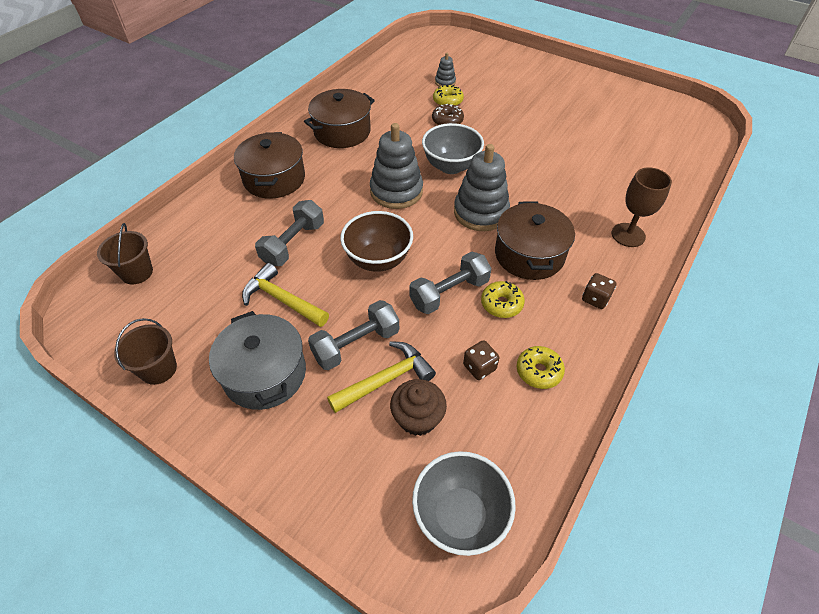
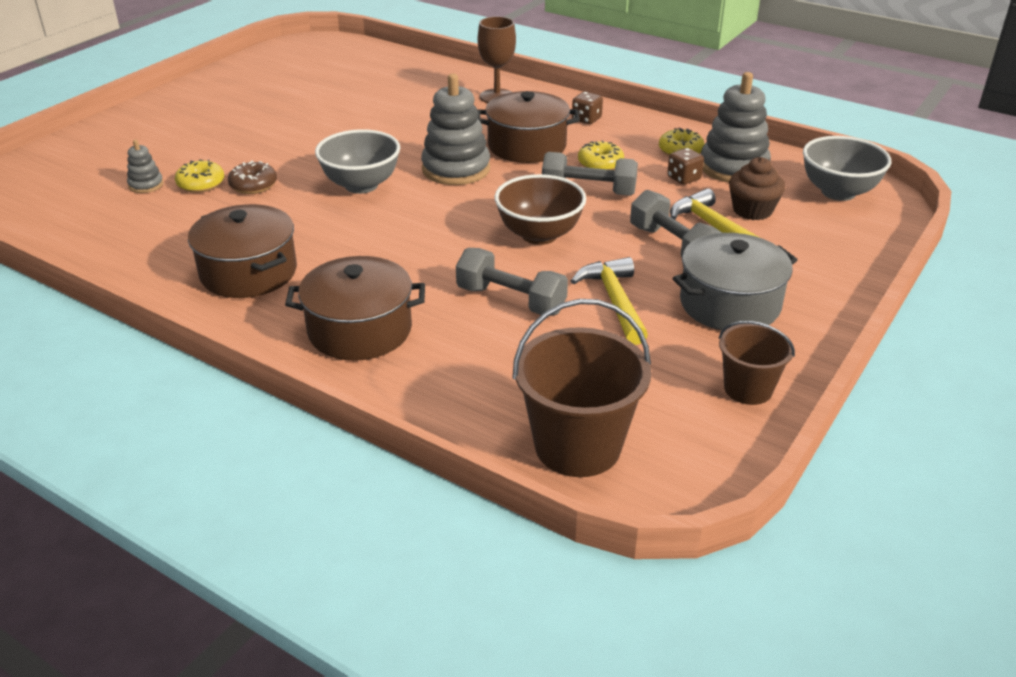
camera: 90 degrees left, 15 degrees down
(137, 272) = (577, 446): brown bucket -> brown bucket, size x1.69
(282, 300) = (614, 301): yellow hammer -> yellow hammer turned 135 degrees clockwise
(396, 191) = (408, 224): grey stacking toy -> grey stacking toy (733, 167)
(449, 293) = (588, 191): grey dumbbell -> grey dumbbell turned 45 degrees counterclockwise

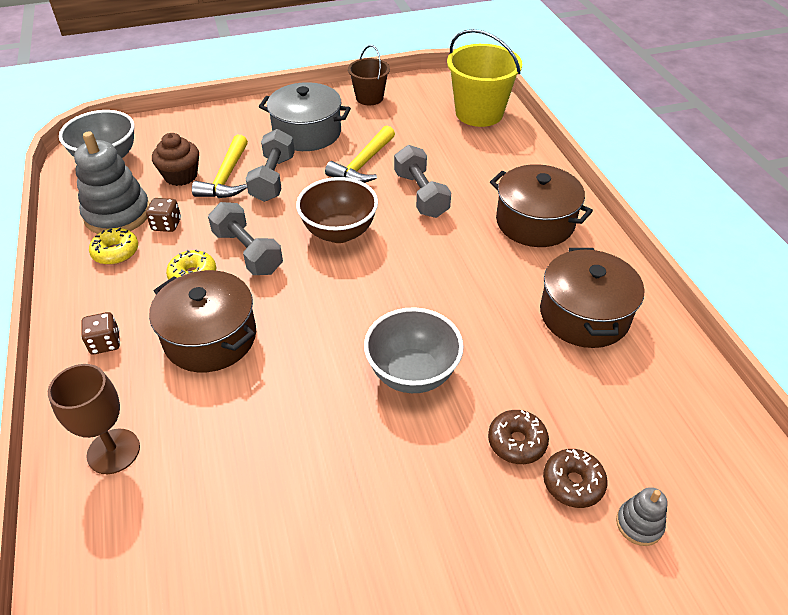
camera: 140 degrees left, 10 degrees up
(201, 184) = (573, 483): yellow donut -> brown donut
(456, 169) = (308, 343): grey stacking toy -> none
(577, 446) = (479, 113): brown bucket -> yellow bucket

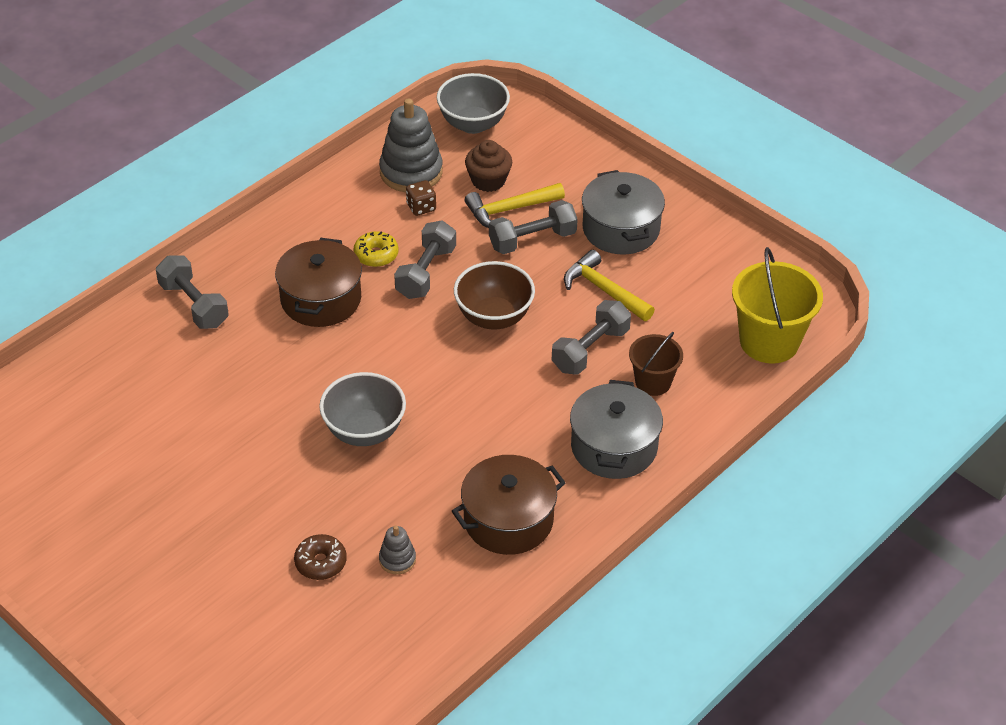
camera: 60 degrees right, 0 degrees up
(105, 343) = (277, 246): brown dice -> none
(113, 451) = (194, 305): brown goblet -> grey dumbbell
(116, 252) = (368, 197): yellow donut -> none
(363, 164) = (604, 290): yellow hammer -> yellow hammer turned 45 degrees clockwise
(369, 98) = (721, 246): brown bucket -> brown bucket (653, 382)
(516, 442) = (338, 518): brown donut -> none
(535, 222) = (614, 447): brown pot -> grey pot
(639, 524) = (307, 611): grey stacking toy -> grey stacking toy (397, 560)

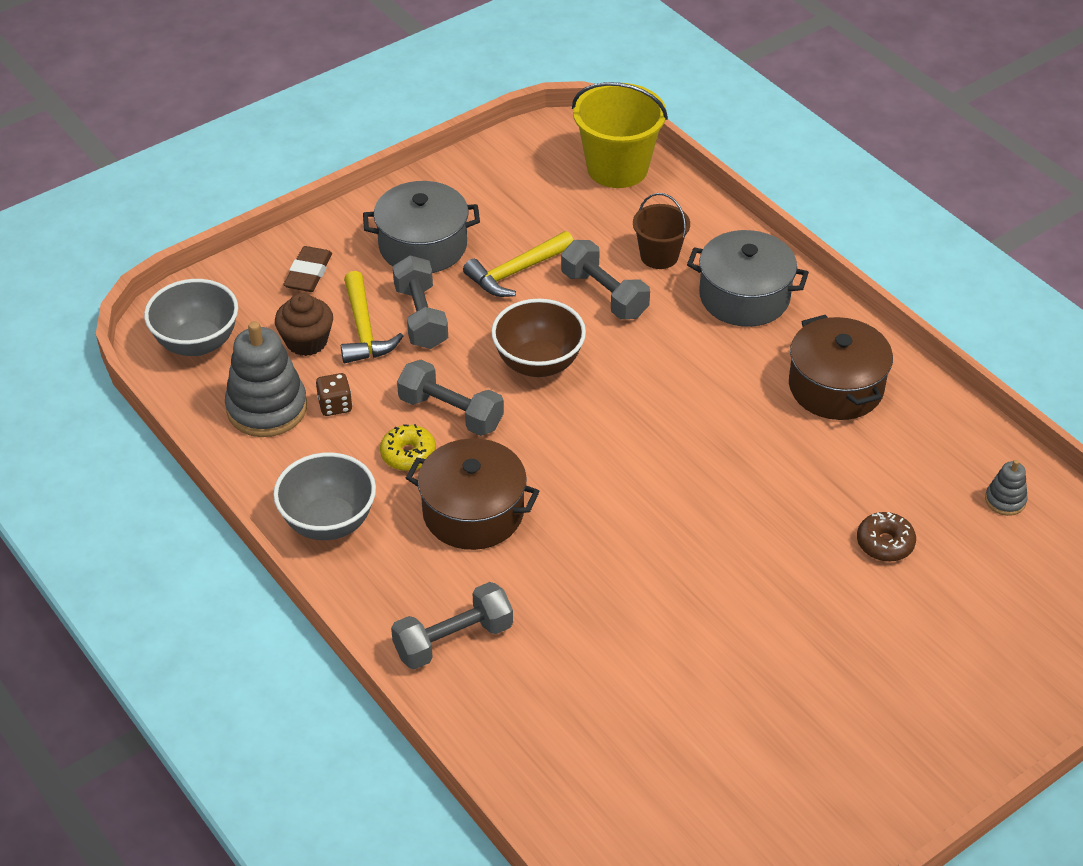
camera: 80 degrees left, 0 degrees up
(364, 431) = (696, 490): grey bowl -> grey bowl (328, 522)
(397, 560) = (884, 479): grey stacking toy -> grey stacking toy (1005, 500)
(567, 169) = (308, 273): none -> brown eraser

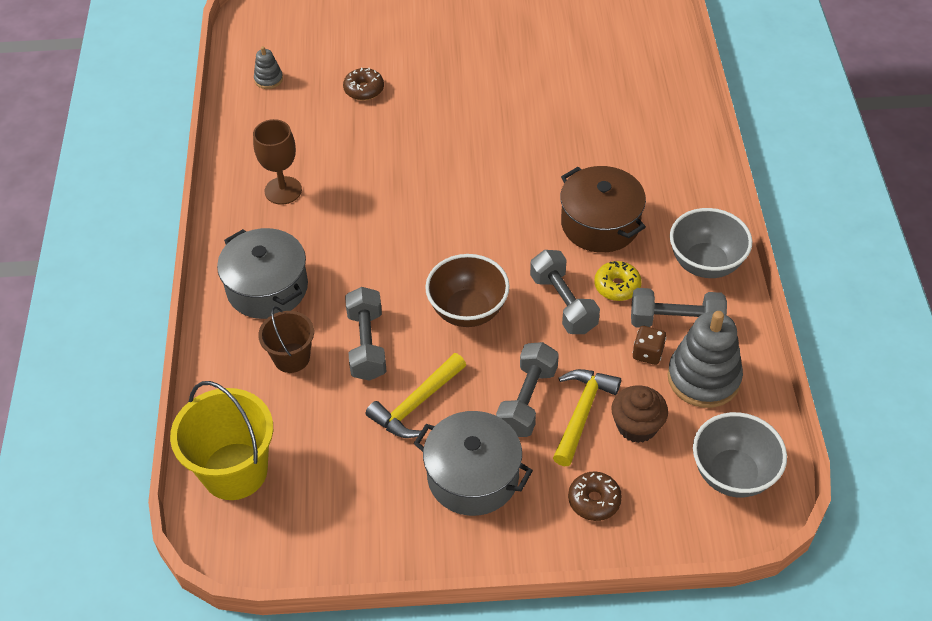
camera: 145 degrees left, 5 degrees up
(308, 273) = (594, 500): brown eraser -> brown donut
(453, 640) = (668, 154): grey dumbbell -> grey dumbbell (676, 322)
(516, 272) = (416, 404): yellow hammer -> yellow hammer turned 135 degrees clockwise
(836, 387) = (283, 190): brown pot -> brown goblet

